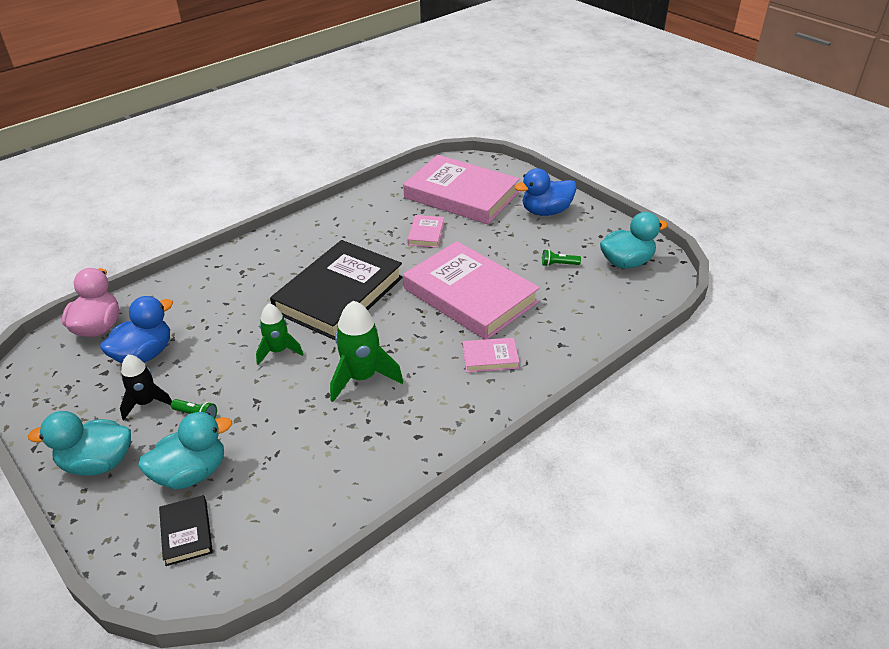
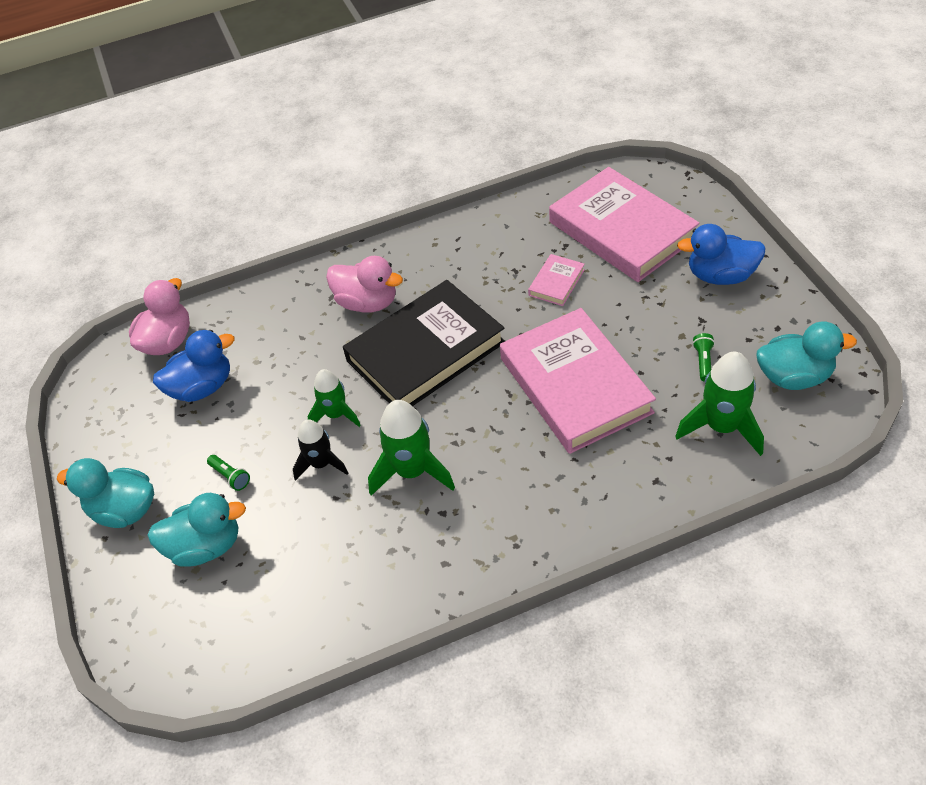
camera: 25 degrees right, 10 degrees up
(146, 403) = (187, 449): black rocket -> black rocket (321, 464)
(186, 532) = (182, 614): black book -> none
(275, 270) = (367, 302): none -> pink duck
(490, 357) = (565, 479): pink book -> none
(558, 264) = (703, 362): green flashlight -> green flashlight turned 75 degrees clockwise
(591, 301) = (722, 427): none -> green rocket

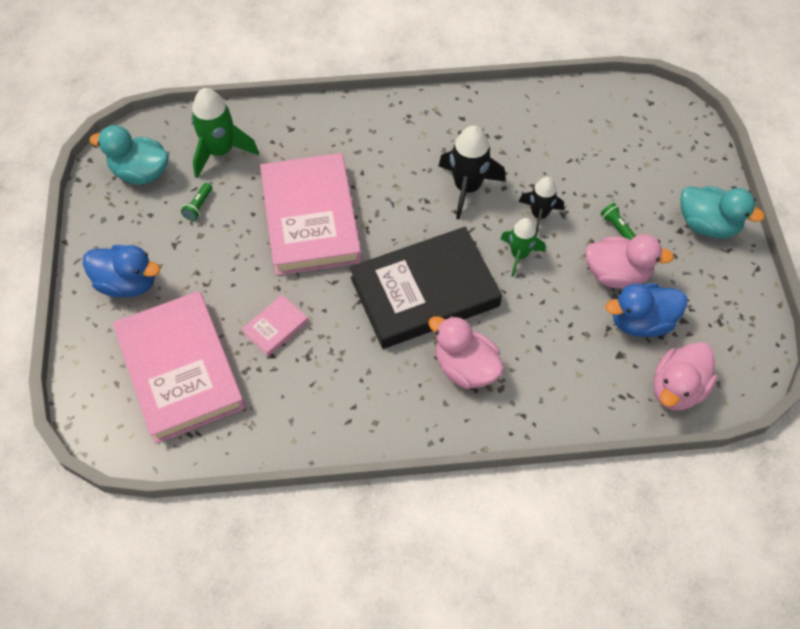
camera: 170 degrees left, 10 degrees up
(206, 546) = (638, 178): turquoise duck -> none
(228, 425) = (617, 274): none -> pink duck
(412, 471) = (467, 188): green rocket -> black rocket

